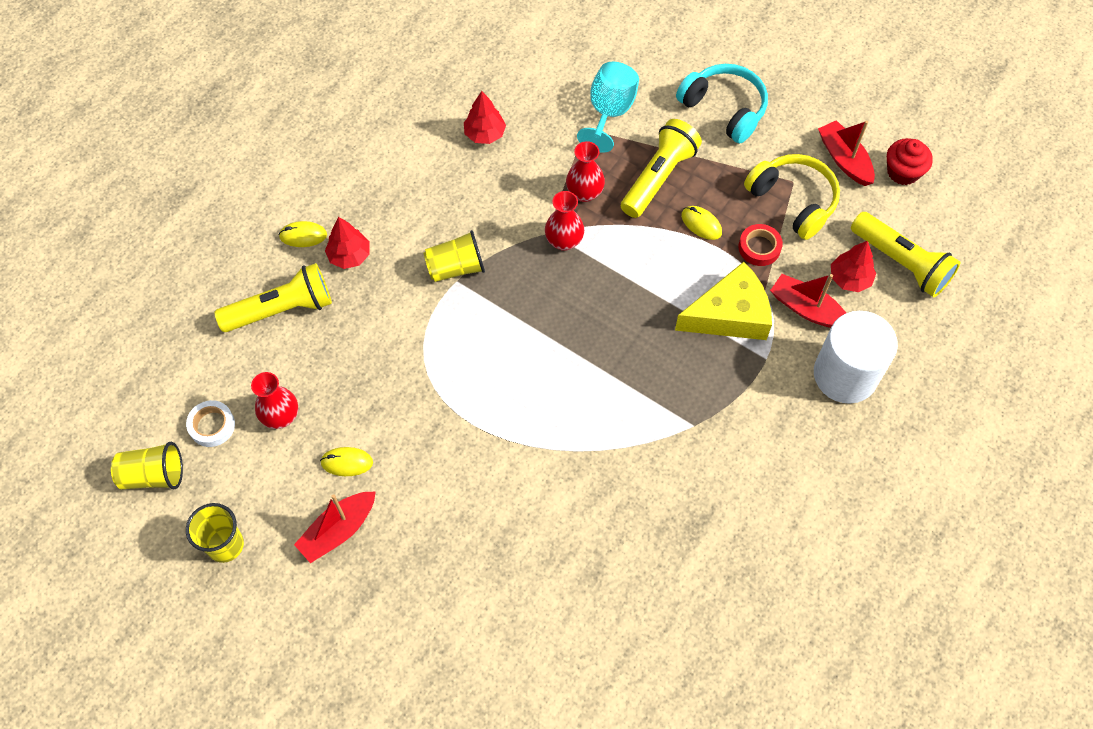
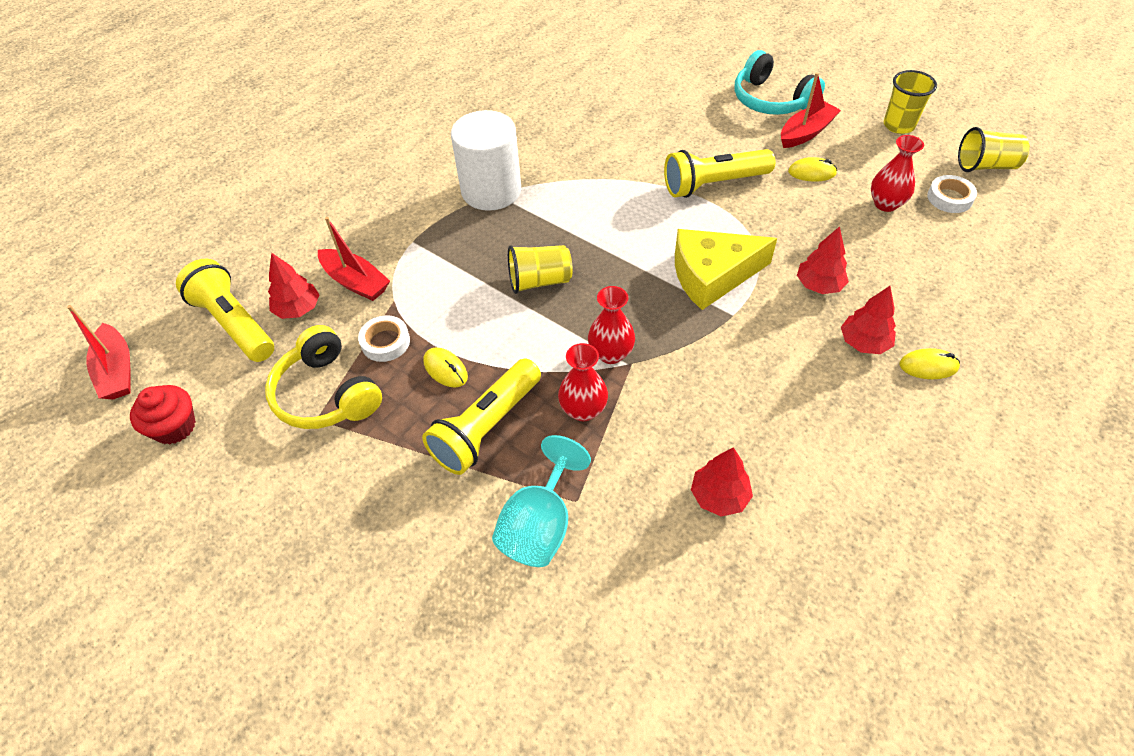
camera: 175 degrees left, 10 degrees down
(282, 309) = (922, 290): yellow flashlight -> yellow flashlight (713, 184)
(373, 313) = (819, 285): none -> red tree
(456, 268) = (735, 328): yellow cup -> yellow cup (539, 281)
(724, 109) = (374, 526): turquoise headphones -> turquoise headphones (771, 100)
(729, 315) = (438, 278): yellow cheese -> yellow cheese (712, 275)
(759, 247) = (385, 342): red tape -> white tape
(844, 159) = (240, 445): red boat -> red boat (117, 371)
(845, 375) = (341, 228): white cylinder -> white cylinder (491, 191)

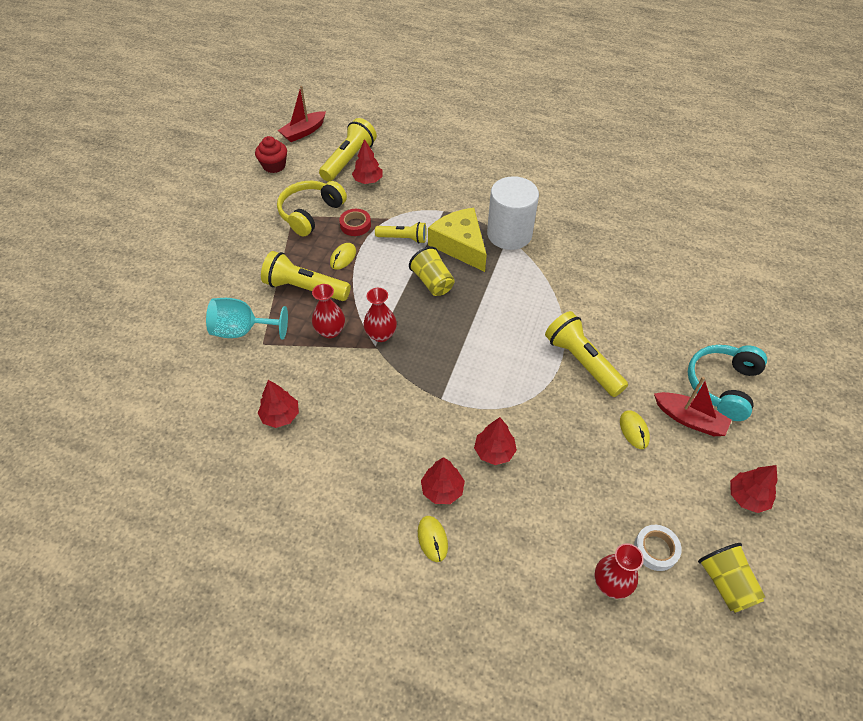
camera: 70 degrees right, 0 degrees up
(356, 282) = (398, 197): red boat -> none
(385, 342) = (355, 225): white tape -> red tape
(443, 294) = (403, 238): none -> yellow flashlight
(712, 275) = (477, 379): yellow cheese -> yellow cheese (460, 245)
(885, 204) = (620, 494): red vase -> red vase (611, 583)
(898, 125) = (747, 497): yellow cup -> red tree

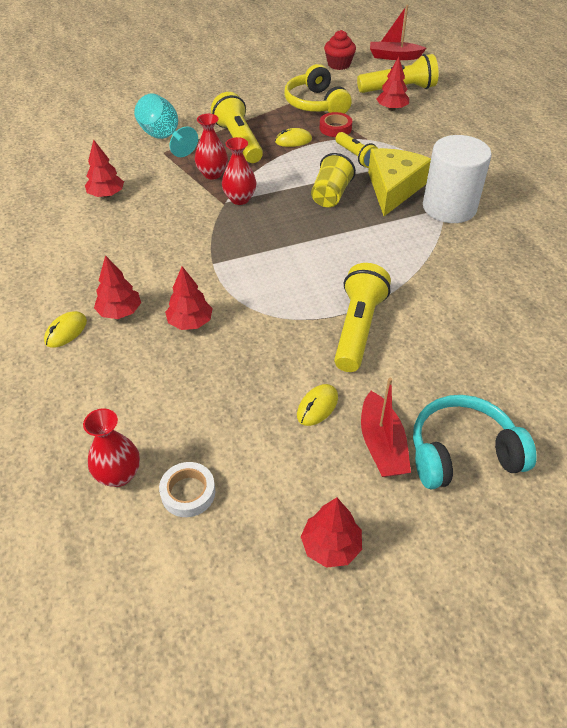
camera: 50 degrees right, 5 degrees down
(310, 213) = (316, 104): yellow headphones -> yellow headphones turned 105 degrees counterclockwise
(725, 583) = (197, 575): yellow cup -> none

